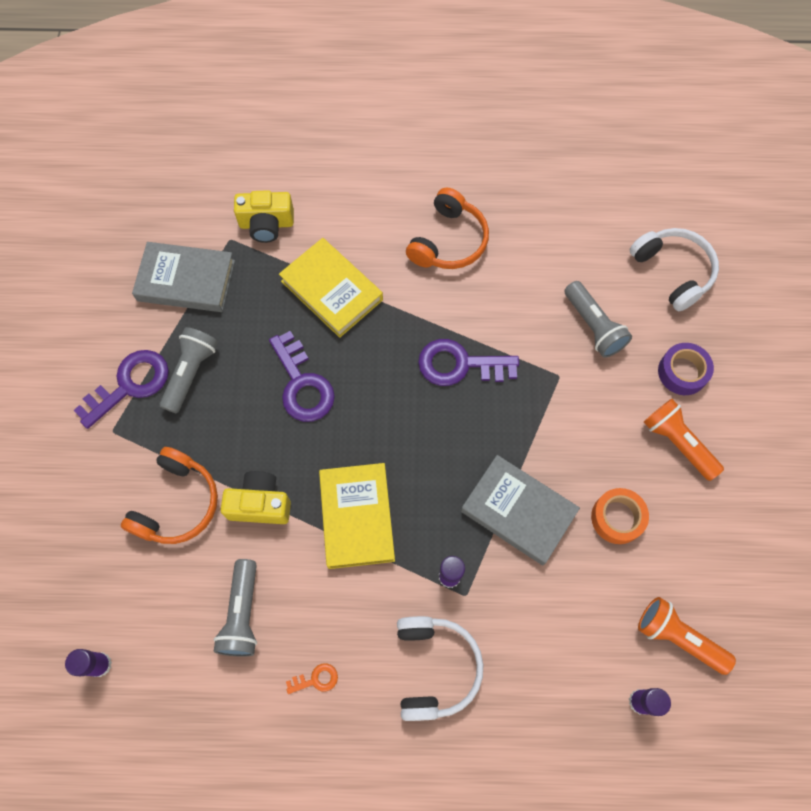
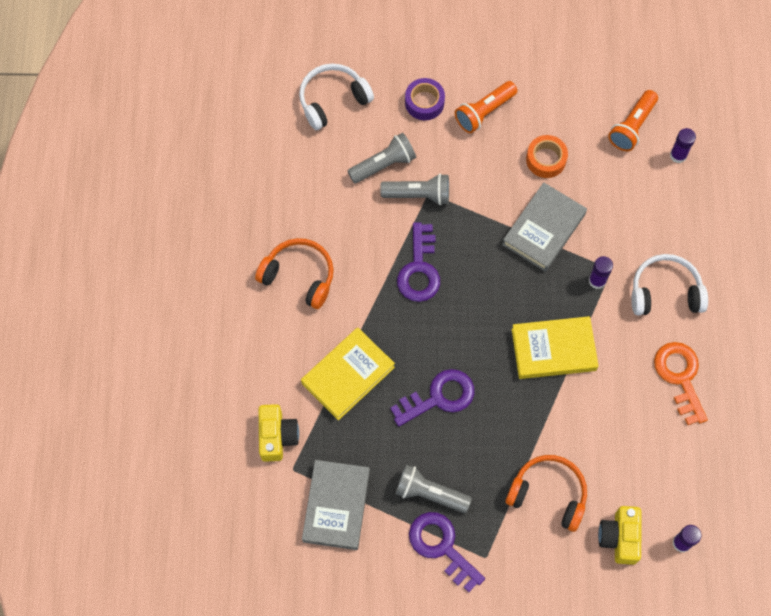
camera: 90 degrees left, 0 degrees up
(242, 613) = (635, 435): grey flashlight -> grey flashlight (418, 195)
(260, 504) = (546, 426): yellow camera -> yellow camera (619, 537)
(316, 679) = (680, 377): orange key -> orange key, size x2.19

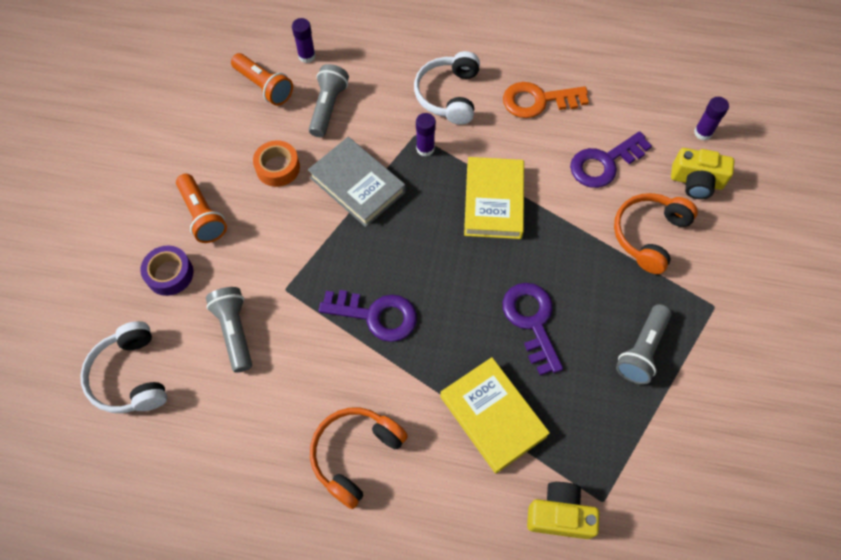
camera: 80 degrees left, 5 degrees down
(336, 506) = (651, 456): grey book -> none
(418, 195) = (284, 300): grey flashlight -> grey flashlight (328, 107)
(441, 546) = (702, 348): purple key -> purple key (604, 163)

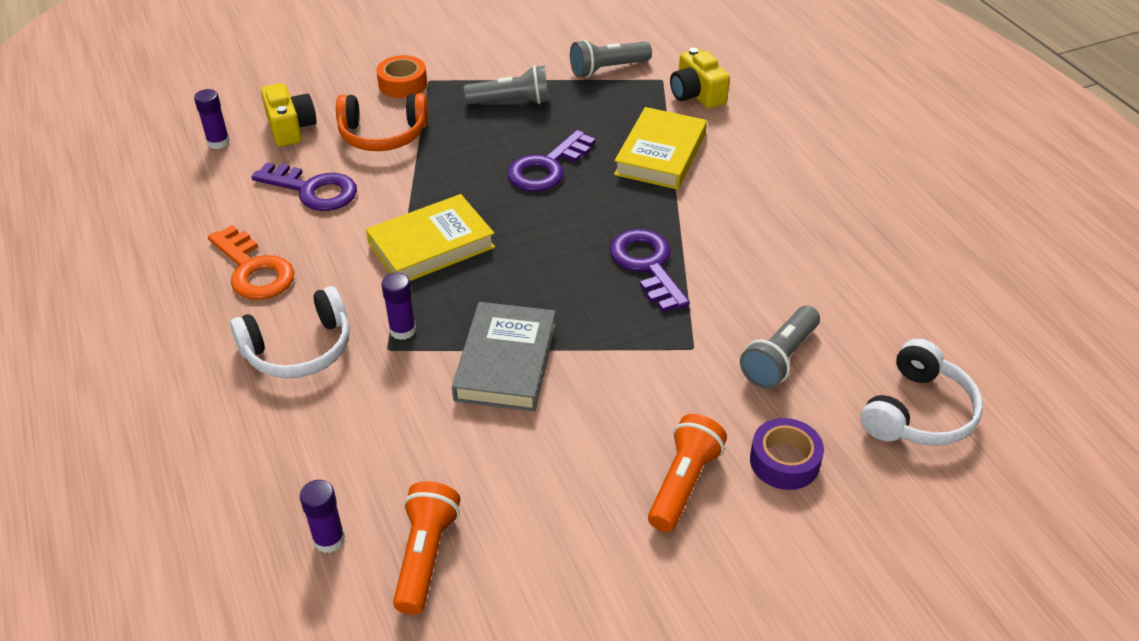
camera: 125 degrees left, 20 degrees down
(278, 168) = (548, 451): orange tape -> orange tape (403, 84)
(328, 107) = (409, 457): grey flashlight -> grey flashlight (607, 69)
(355, 454) = (785, 213): orange headphones -> none

